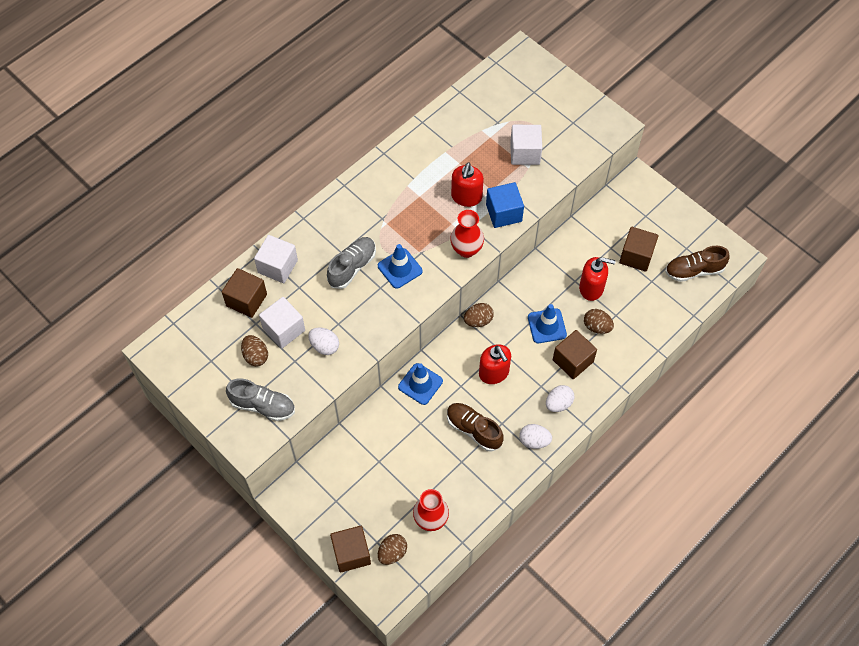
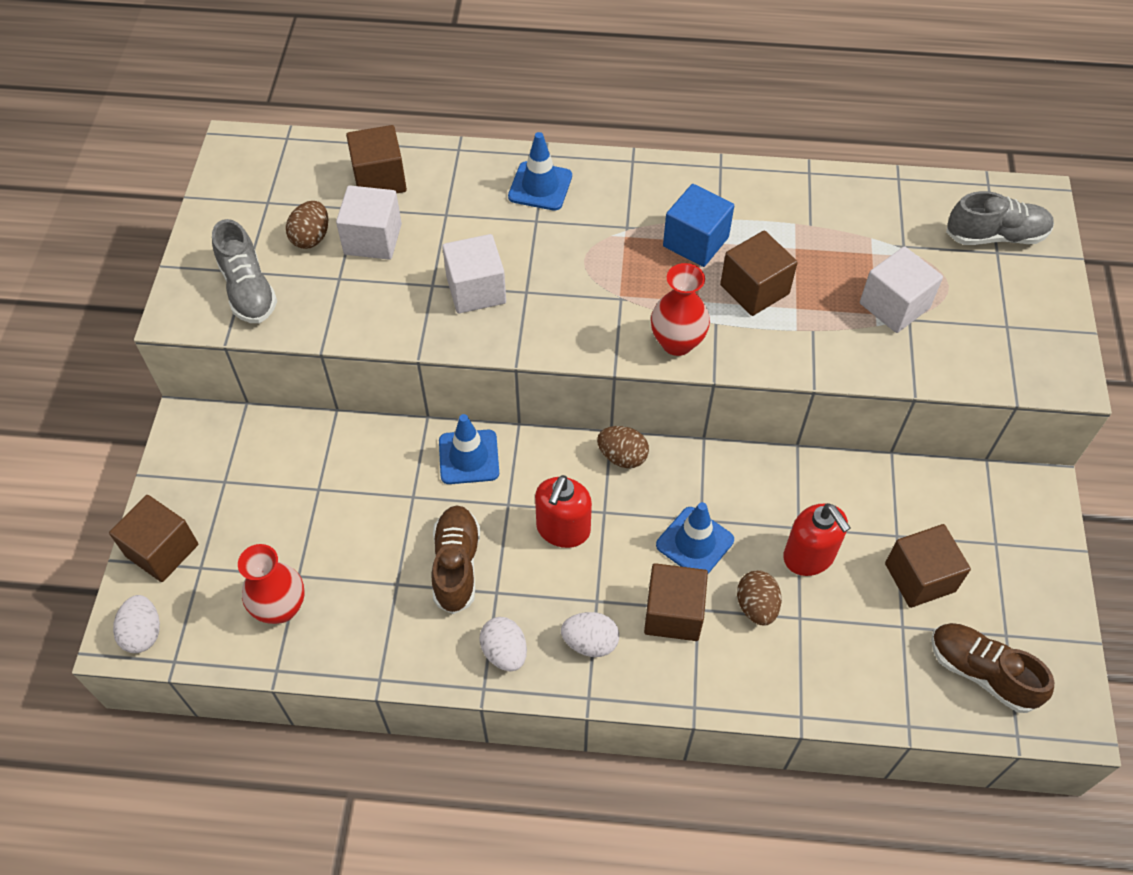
camera: 50 degrees right, 5 degrees down
(277, 266) = (454, 176): white cube -> white cube (476, 290)
(324, 346) = (387, 293): white egg -> white egg (143, 633)
(352, 267) = (526, 245): grey shoe -> grey shoe (995, 236)
(392, 553) = (197, 596): brown egg -> none
(400, 268) = (574, 293): blue traffic cone -> blue traffic cone (540, 186)
(466, 197) = (754, 289): red soap dispenser -> brown cube
(503, 213) = (777, 345): blue cube -> blue cube (695, 242)

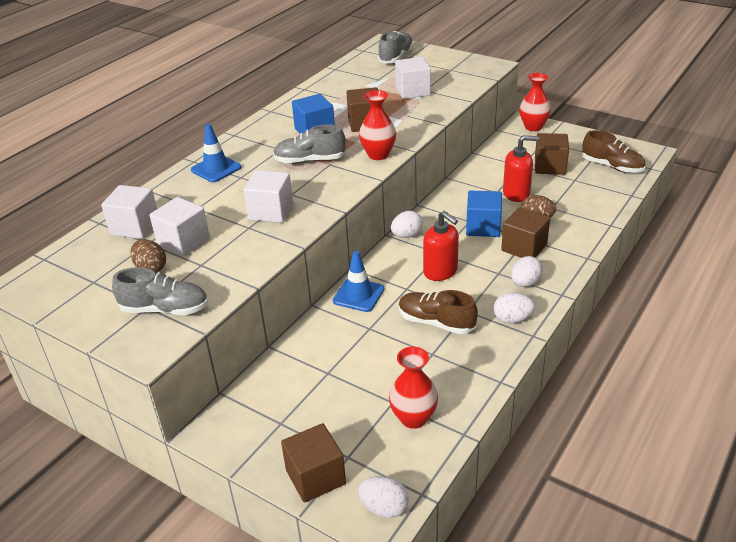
camera: 60 degrees left, 20 degrees down
(379, 179) = (135, 227): brown cube -> white cube
(616, 272) = (310, 160): none -> grey shoe
(622, 456) = (407, 235): brown egg -> white egg
(695, 542) = (483, 227): blue traffic cone -> blue cube
(981, 672) = (612, 167): brown shoe -> brown shoe turned 120 degrees counterclockwise
(1033, 512) = (533, 127): none -> red vase

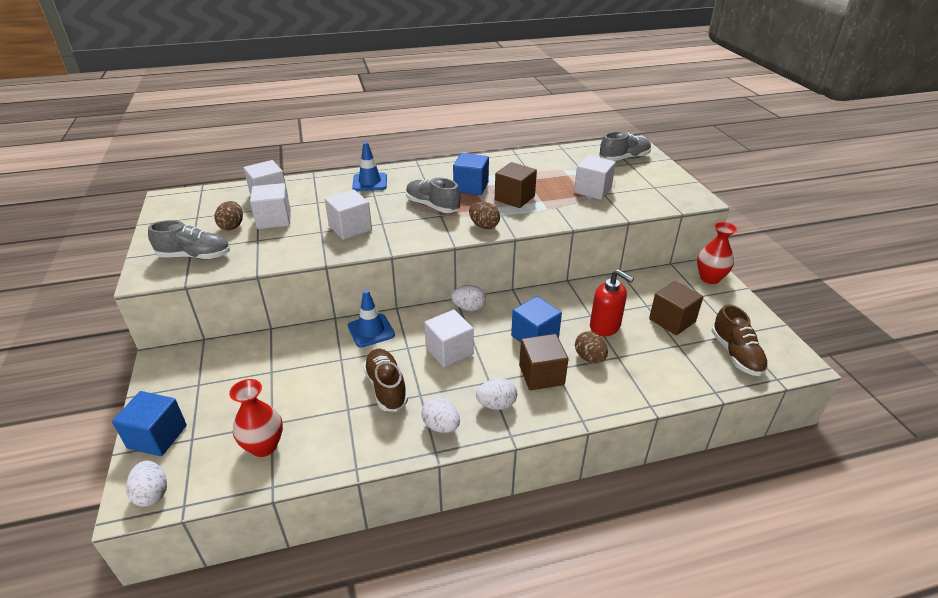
camera: 40 degrees right, 0 degrees up
(165, 309) = (195, 256): grey shoe -> grey shoe turned 45 degrees counterclockwise
(315, 477) = (157, 436): brown cube -> blue cube
(378, 155) = (484, 226): red vase -> brown egg
(440, 271) = (449, 351): red soap dispenser -> white cube

